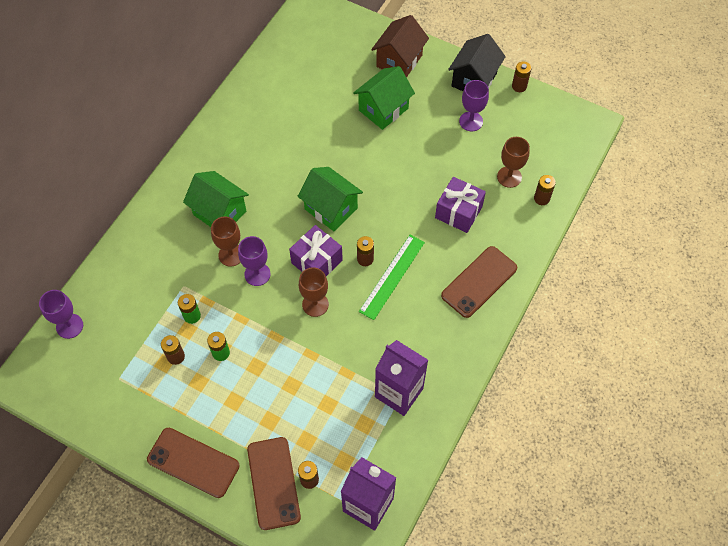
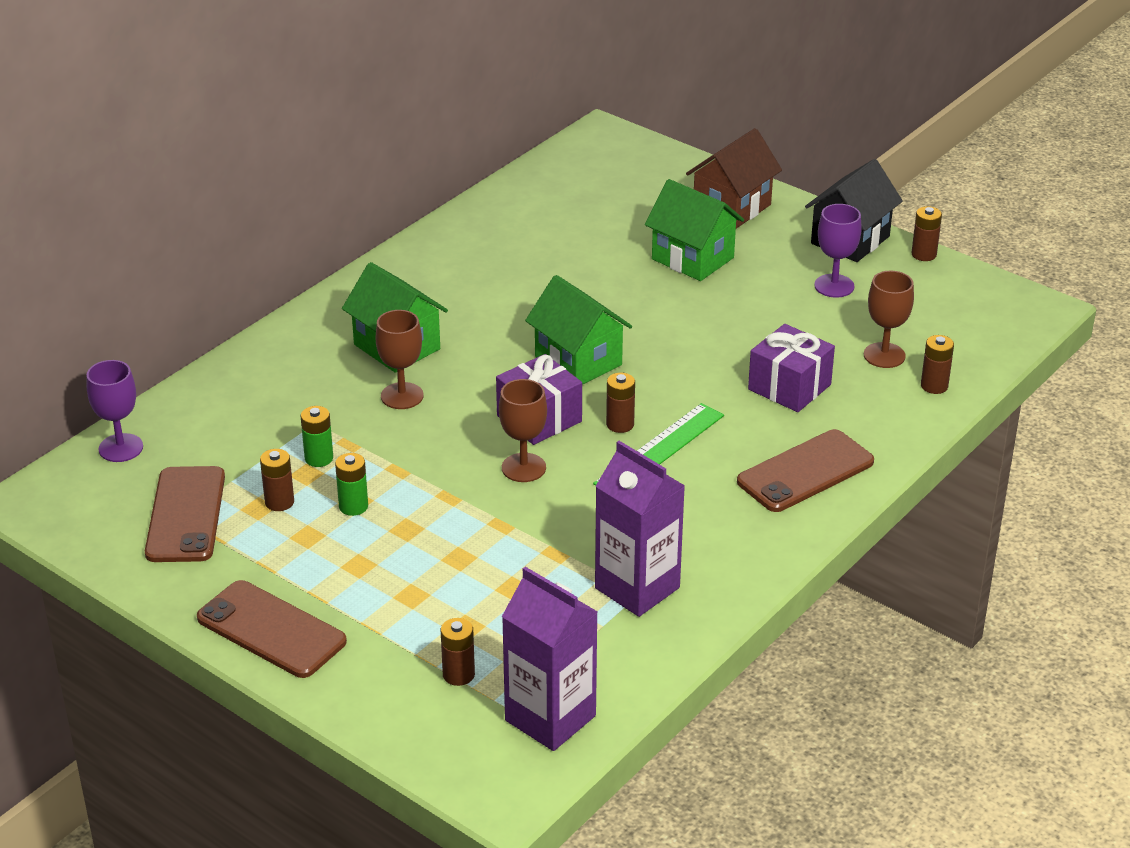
camera: 10 degrees right, 25 degrees down
(257, 274) = (438, 422): purple goblet -> none
(273, 483) = (397, 671): brown phone -> brown phone (185, 515)
(383, 109) = (692, 258): green house -> green house turned 75 degrees clockwise

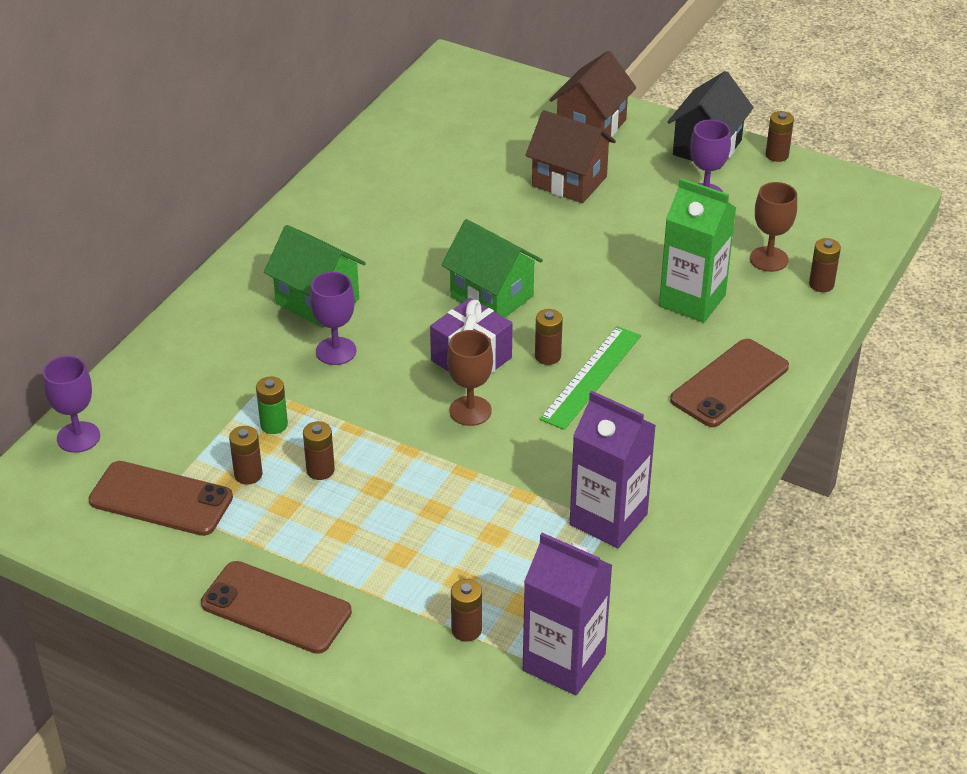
camera: 10 degrees left, 5 degrees up
(185, 515) = (161, 499): brown phone -> brown phone turned 60 degrees counterclockwise
(353, 506) = (320, 470): green battery -> brown battery
(402, 396) = (336, 351): brown goblet -> purple goblet
(692, 258) = (569, 181): green house -> brown house
(789, 387) = (692, 300): purple gift -> green carton

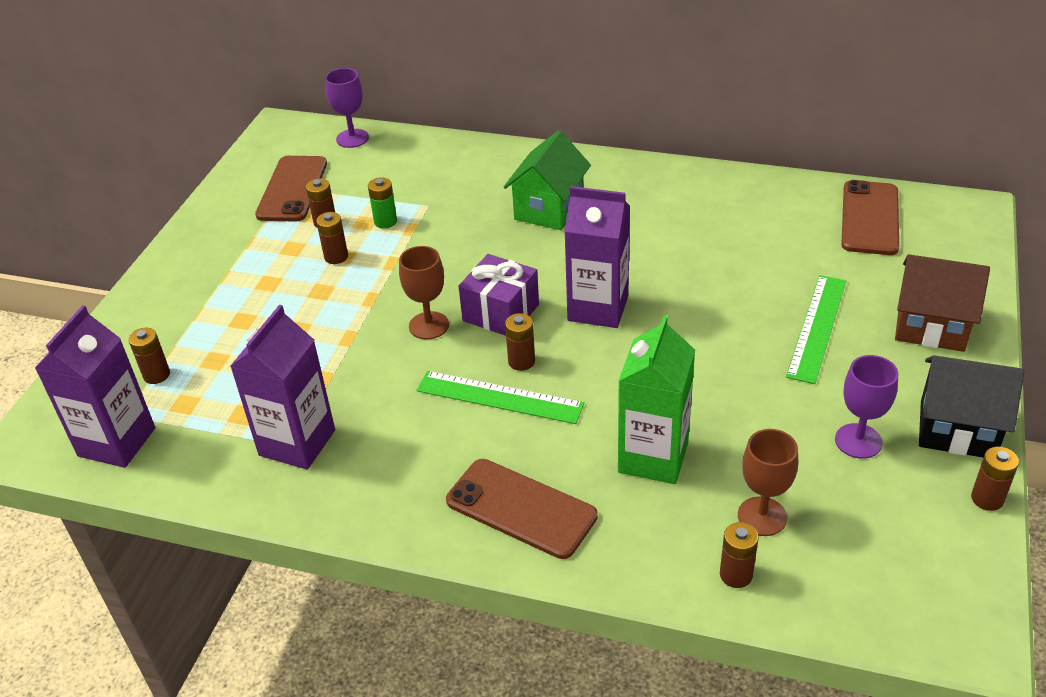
camera: 80 degrees right, 0 degrees up
(276, 608) = (181, 268): brown phone -> brown phone (870, 218)
(336, 351) = (486, 233): purple goblet -> none
(491, 296) = (598, 308): green house -> purple carton
(569, 181) = (817, 327): brown house -> green ruler

